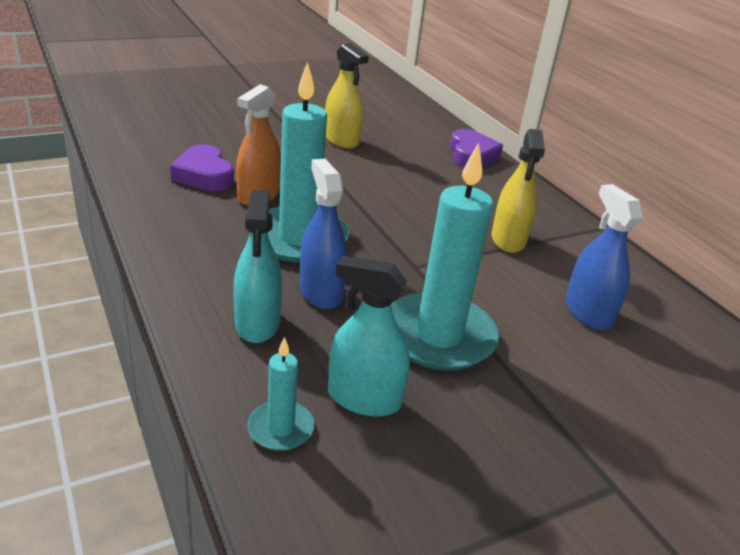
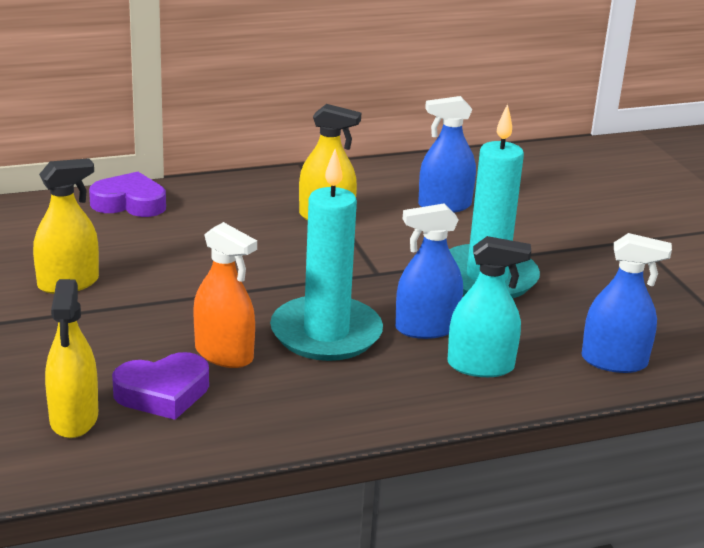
camera: 80 degrees left, 5 degrees down
(174, 149) = (74, 418): none -> yellow spray bottle
(280, 428) = (614, 361): turquoise candle -> blue spray bottle
(364, 398) = (572, 321): turquoise spray bottle -> none

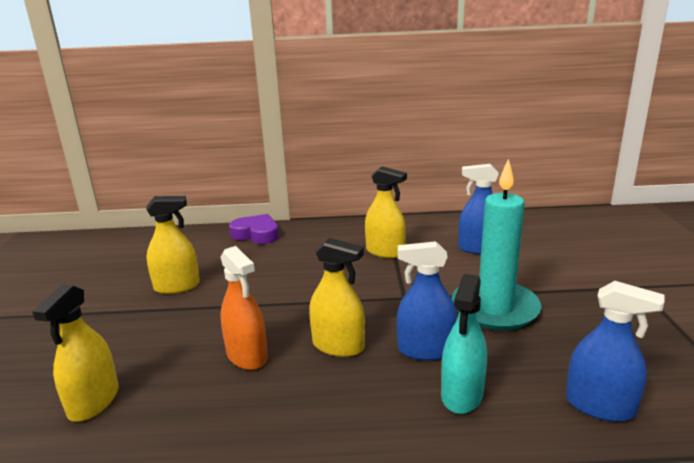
camera: 20 degrees right, 5 degrees down
(163, 393) = (177, 386): purple heart -> none
(326, 333) = (338, 346): turquoise candle -> yellow spray bottle
(480, 366) = (462, 394): turquoise spray bottle -> turquoise spray bottle turned 90 degrees clockwise

